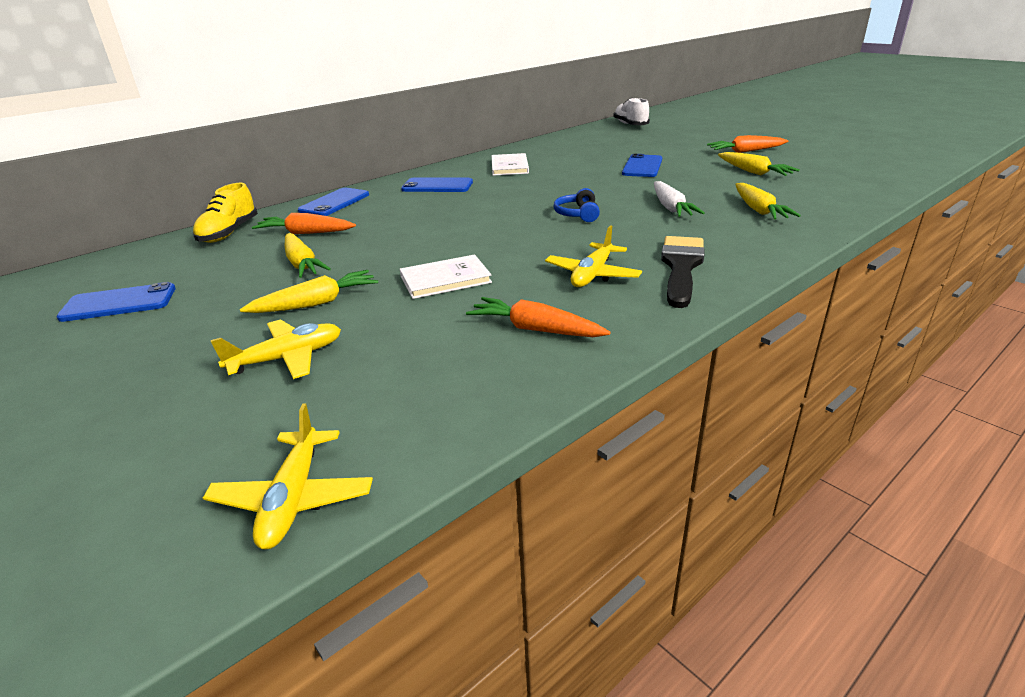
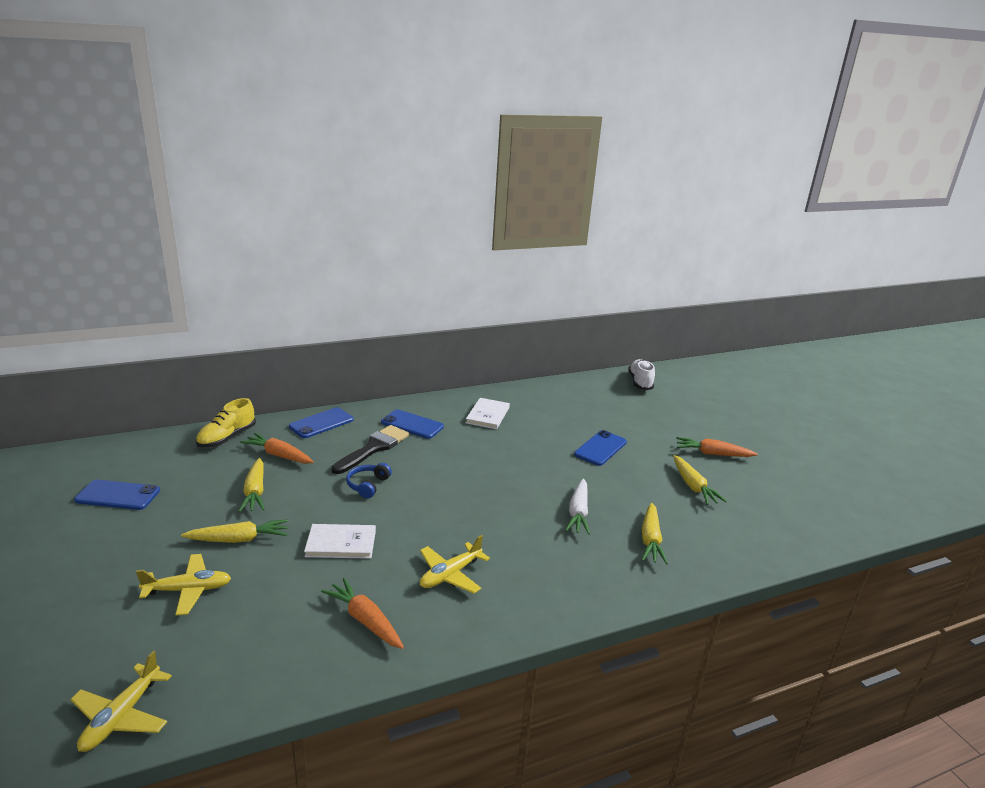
camera: 15 degrees right, 5 degrees down
(578, 214) = (495, 497): blue headphones -> blue headphones (368, 485)
(681, 267) = (525, 589): black brush -> black brush (373, 448)

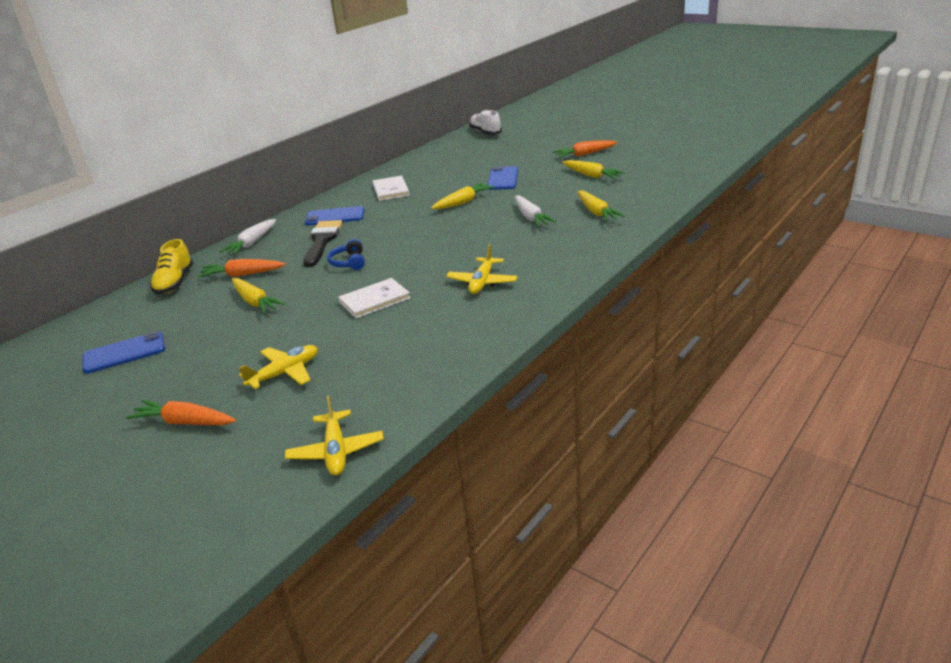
camera: 25 degrees left, 5 degrees up
(239, 539) = (284, 331): yellow carrot -> yellow carrot (463, 202)
(321, 423) = (252, 243): blue phone -> white carrot
(365, 620) = (452, 328): orange carrot -> orange carrot (184, 422)

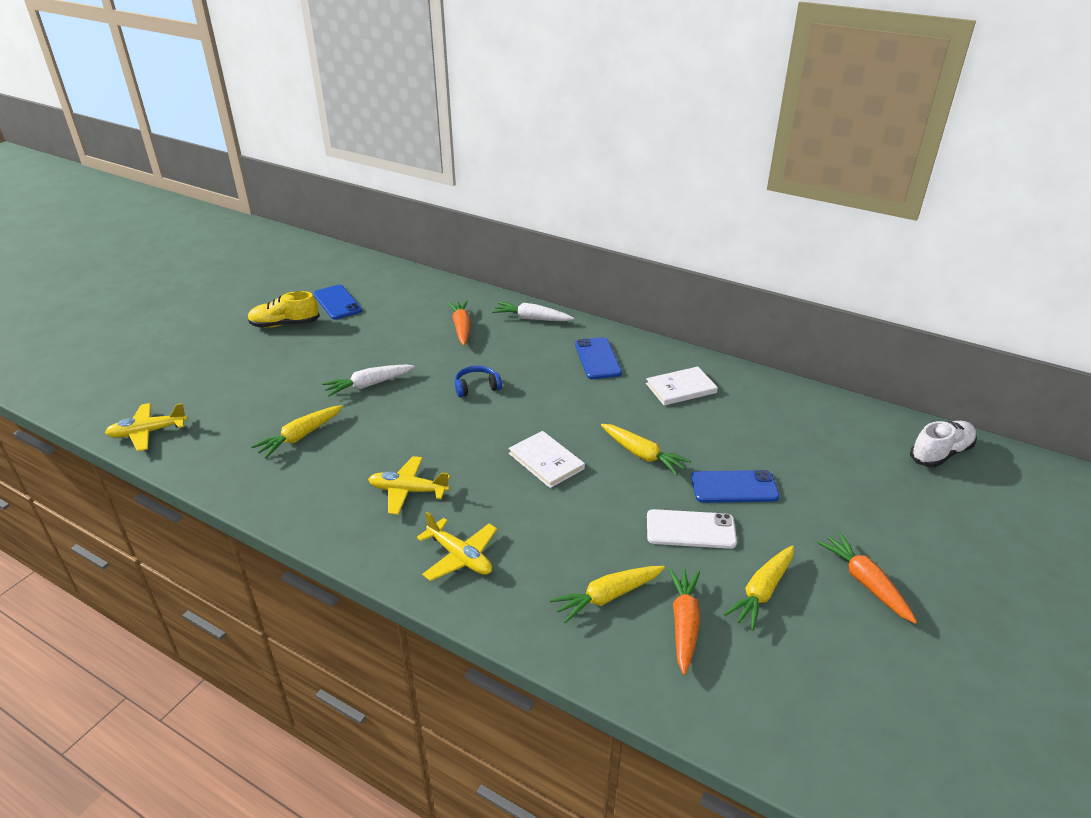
camera: 80 degrees right, 5 degrees up
(175, 283) = (453, 296): yellow shoe -> yellow shoe (284, 324)
(184, 422) = (225, 353): orange carrot -> orange carrot (684, 623)
(255, 302) = (404, 346): yellow carrot -> yellow carrot (300, 437)
(284, 373) = (273, 386): yellow plane -> yellow plane (460, 556)
(322, 241) = (532, 361): black brush -> none
(374, 300) = (388, 417): white book -> white book (546, 461)
(531, 217) = (590, 524): white carrot -> white carrot (369, 385)
(539, 190) = (690, 529): none -> white phone

